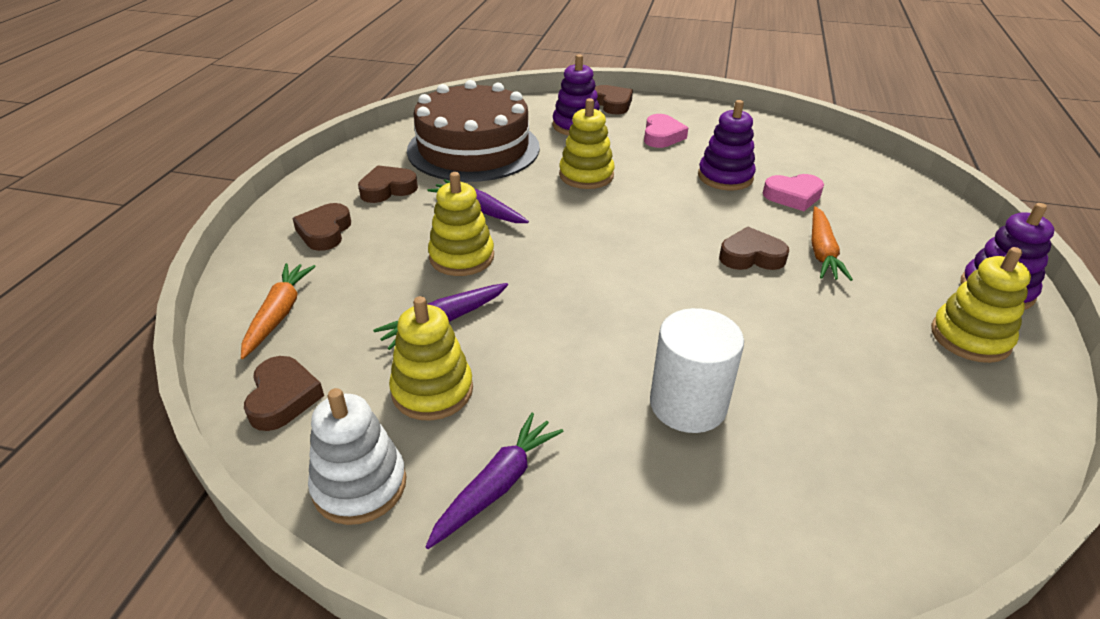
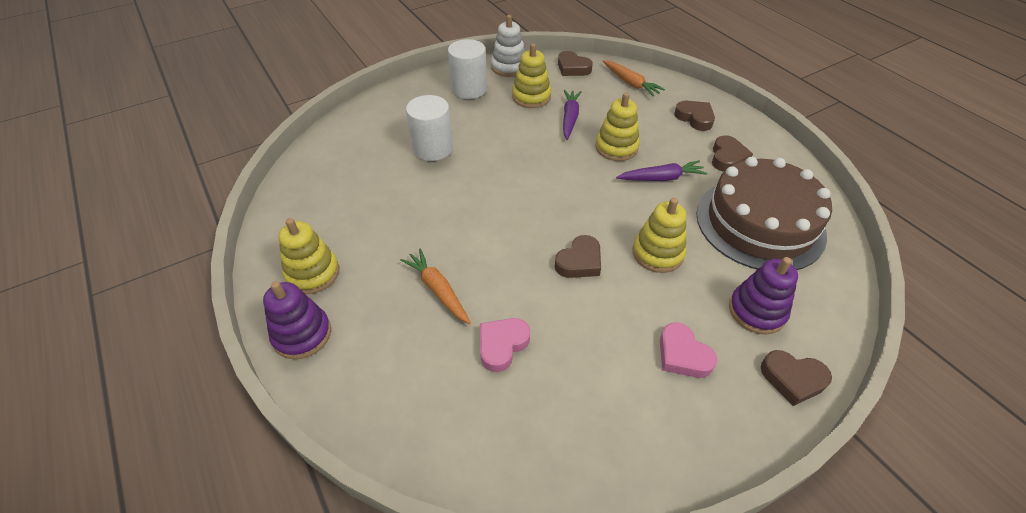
camera: 135 degrees right, 10 degrees up
(497, 486) = (469, 89): purple carrot -> white cylinder
(725, 177) = (572, 331): purple stacking toy -> none
(751, 256) = (478, 253): brown heart -> brown heart (579, 261)

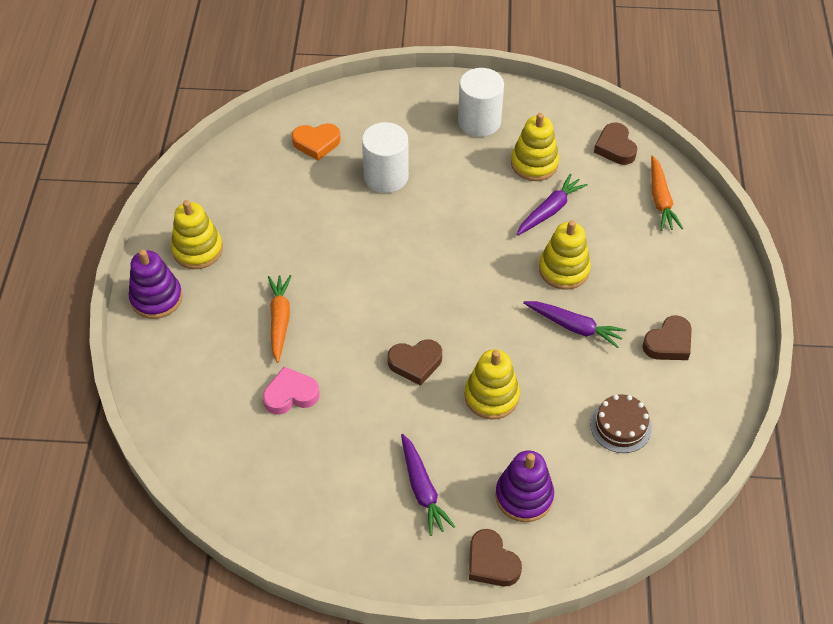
camera: 35 degrees right, 5 degrees up
(356, 151) = (316, 143): none -> orange heart
(509, 67) = (546, 112): white stacking toy -> none
(682, 355) = (422, 489): pink heart -> purple carrot
(695, 118) = (685, 280): brown heart -> none
(759, 223) = (620, 426): brown cake -> brown cake, size x0.43

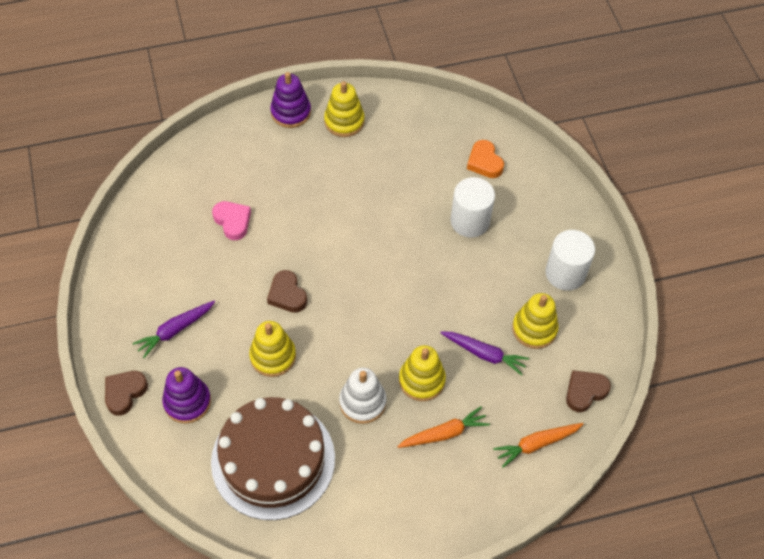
camera: 70 degrees right, 5 degrees up
(280, 320) = (297, 194): orange carrot -> orange carrot (444, 433)
(574, 327) = (362, 402): purple carrot -> white stacking toy
(620, 426) = (273, 460): brown cake -> brown cake, size x2.33
(668, 343) = (371, 482): brown heart -> none

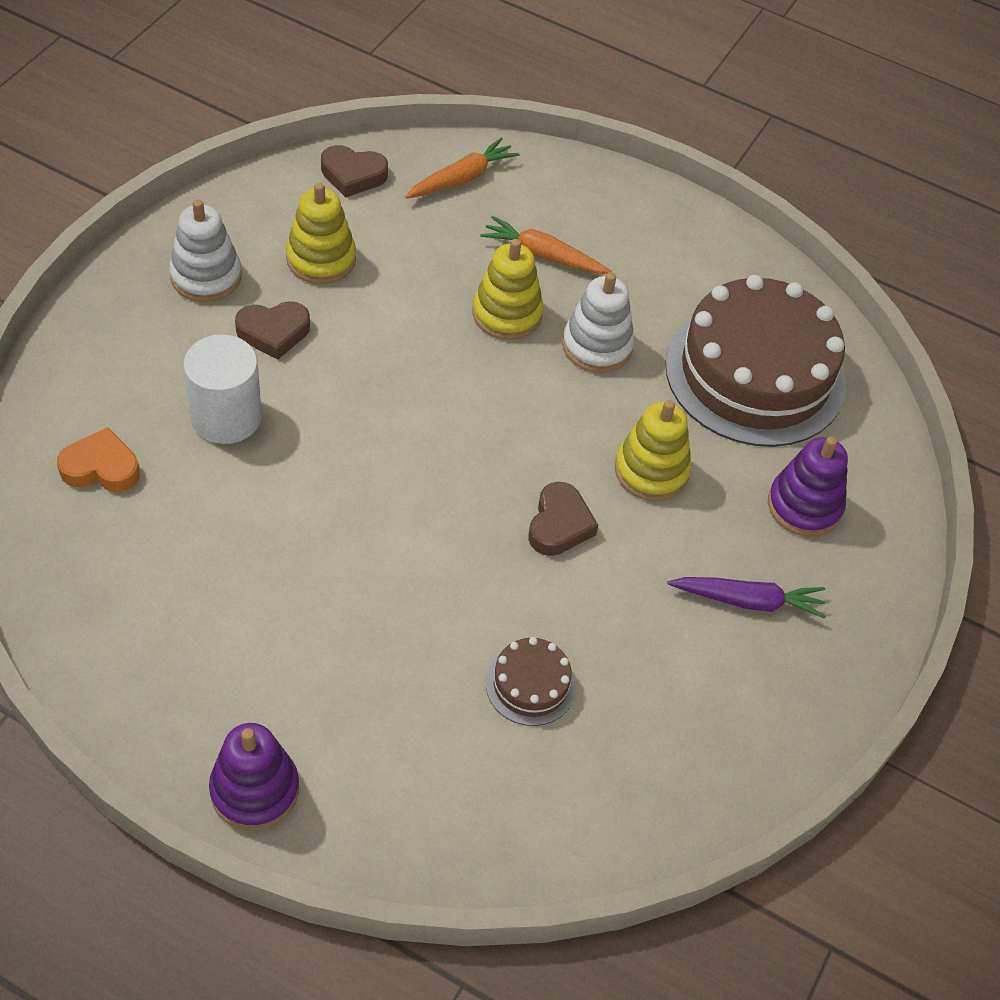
camera: 140 degrees left, 5 degrees down
(125, 393) = (877, 578): brown heart -> brown heart (273, 332)
(233, 221) = (530, 684): pink heart -> brown cake
(344, 121) = (197, 699): yellow stacking toy -> none
(484, 162) = (101, 467): orange heart -> orange heart turned 105 degrees counterclockwise
(484, 354) = (407, 282): purple carrot -> none
(536, 444) = (462, 178): orange carrot -> orange carrot turned 60 degrees counterclockwise
(565, 273) = (206, 276): white cylinder -> white stacking toy

